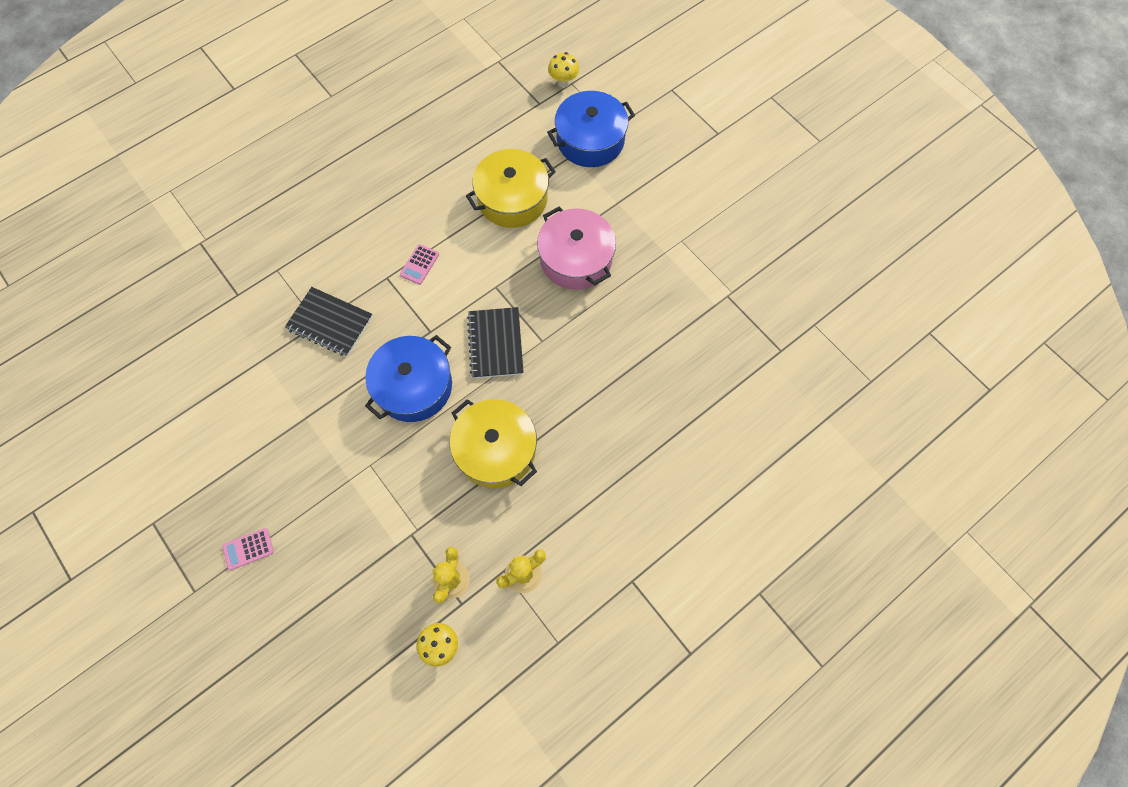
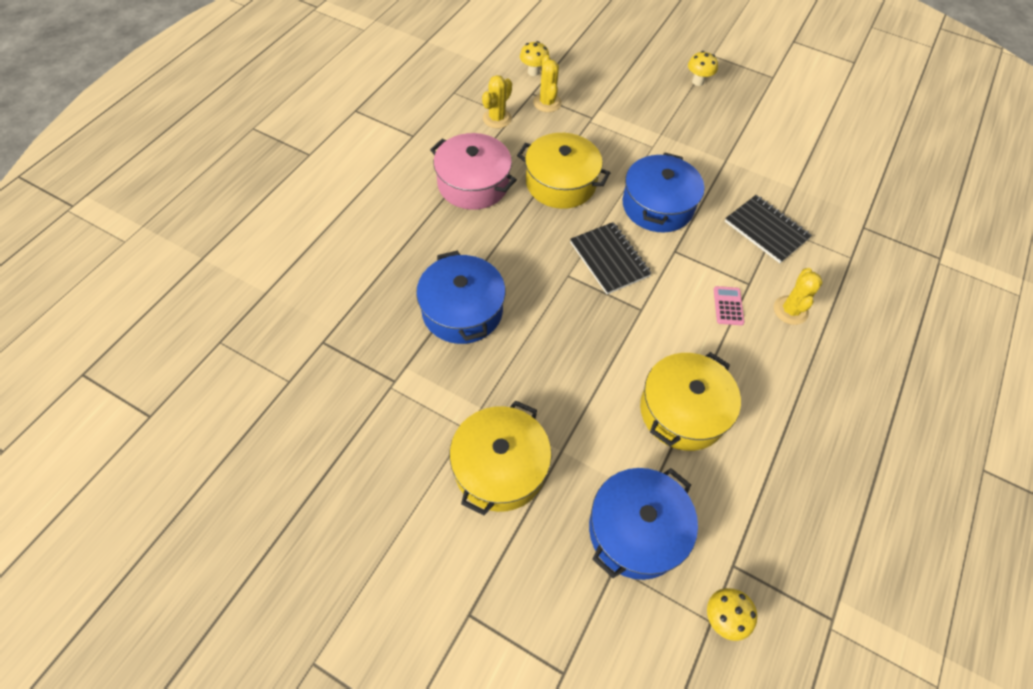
camera: 155 degrees right, 10 degrees down
(248, 549) = (698, 81): pink calculator -> yellow mushroom
(330, 323) = (766, 230): black notebook -> black notebook turned 45 degrees clockwise
(370, 243) = (790, 310): none -> yellow cactus
(575, 259) = (576, 365): pink pot -> pink pot (473, 183)
(651, 339) = (462, 310): none -> blue pot
(666, 207) = (500, 467): none -> yellow pot

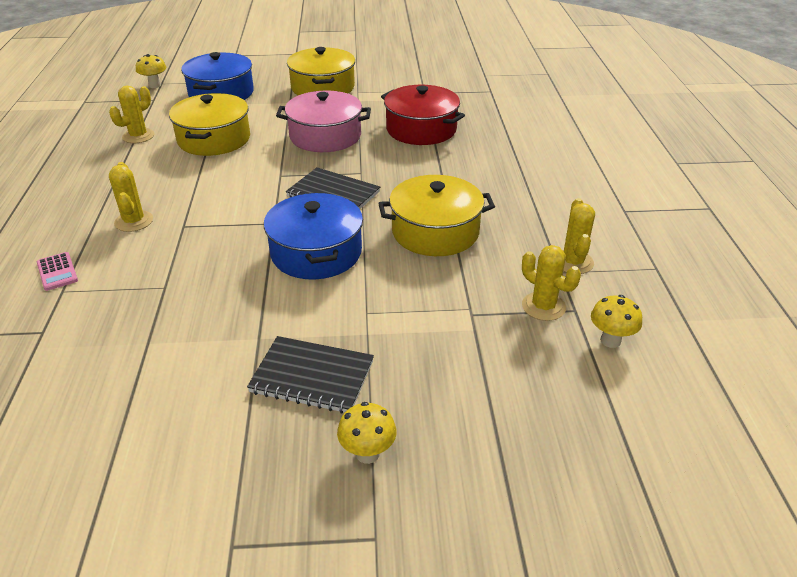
camera: 150 degrees right, 20 degrees down
(462, 310) = (421, 129): blue pot -> red pot
(473, 183) = (515, 198): pink pot -> pink pot (325, 136)
(728, 306) = (199, 203): pink calculator -> pink calculator (57, 272)
(766, 230) = (177, 278): black notebook -> black notebook (312, 377)
(767, 467) = (138, 136): none -> yellow cactus

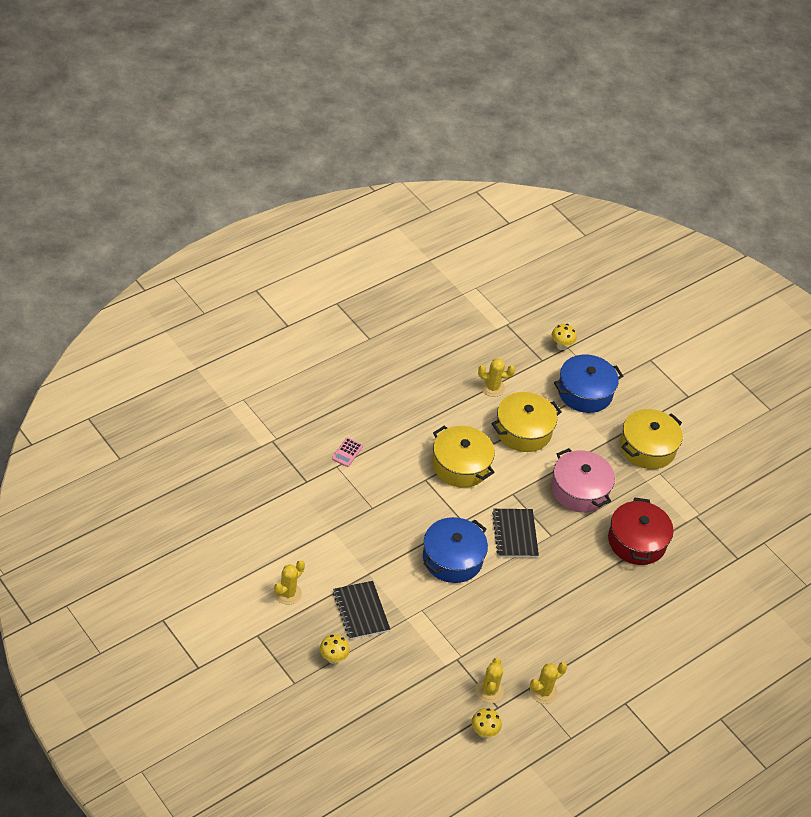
camera: 50 degrees right, 10 degrees up
(134, 221) = (410, 453): yellow cactus -> yellow cactus (288, 593)
(435, 232) = (518, 608): yellow pot -> yellow pot (460, 465)

